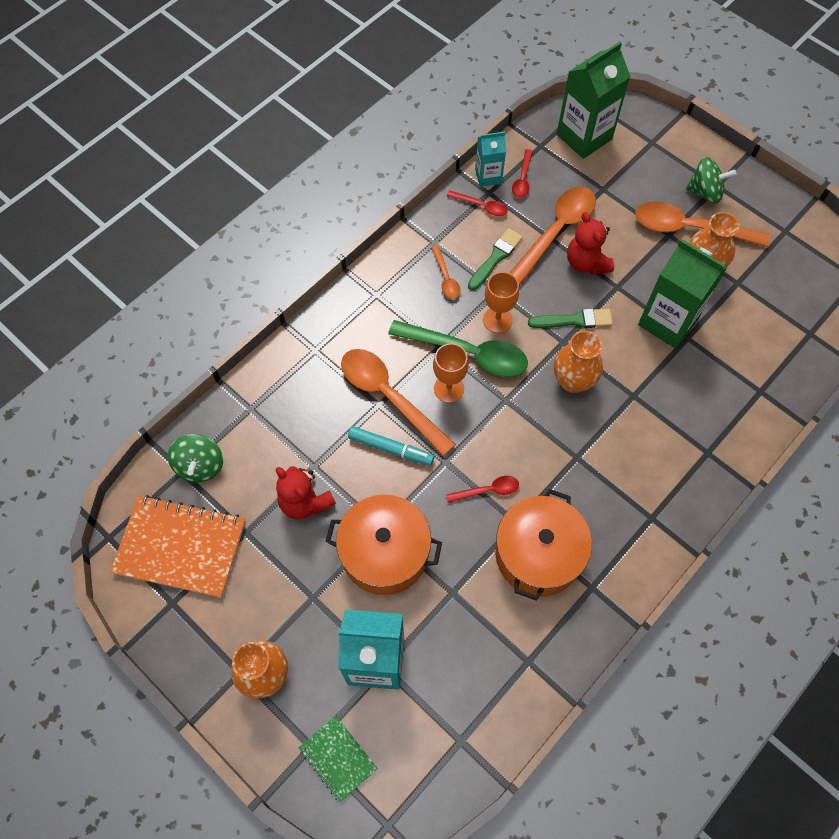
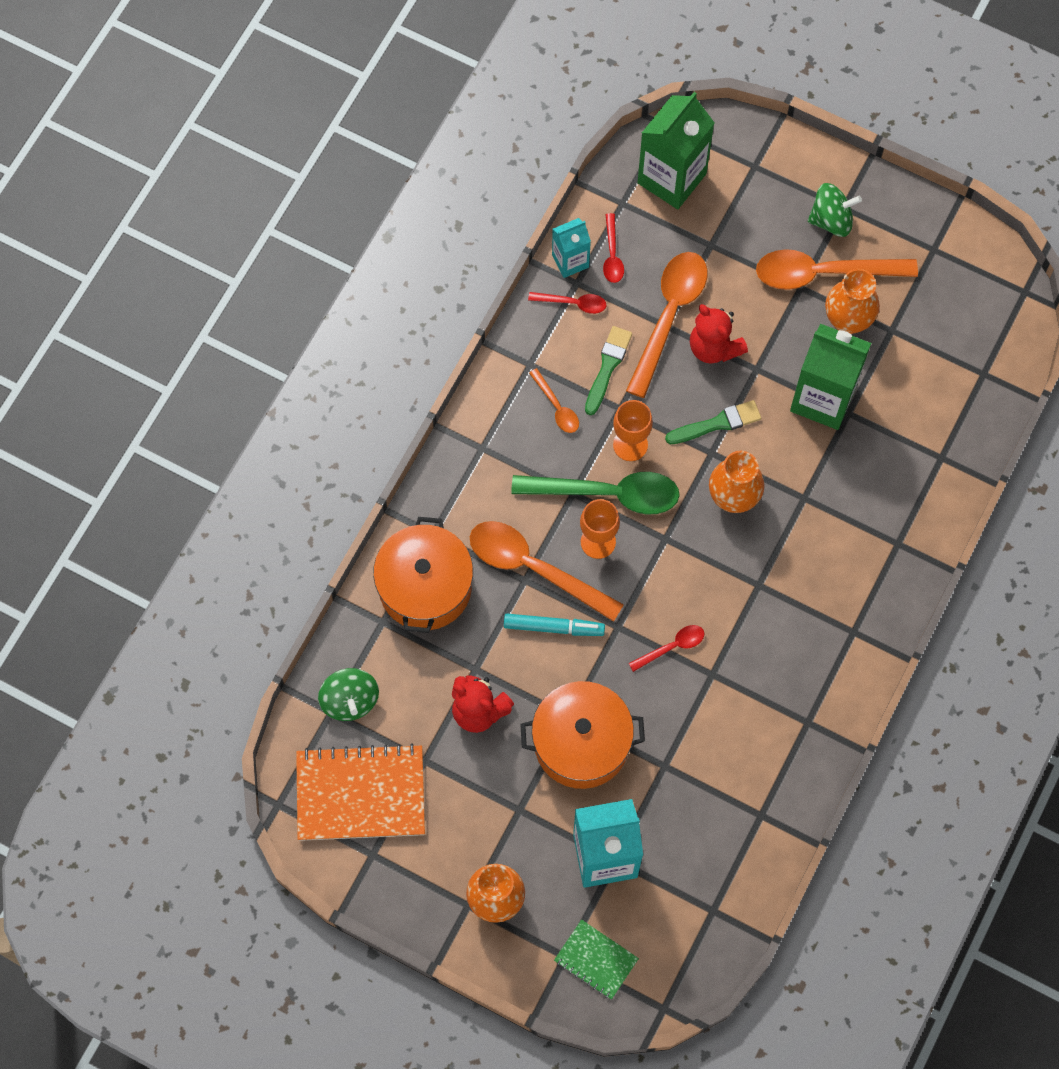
camera: 15 degrees left, 5 degrees up
(538, 554) = (743, 702): orange pot -> orange pot (425, 587)

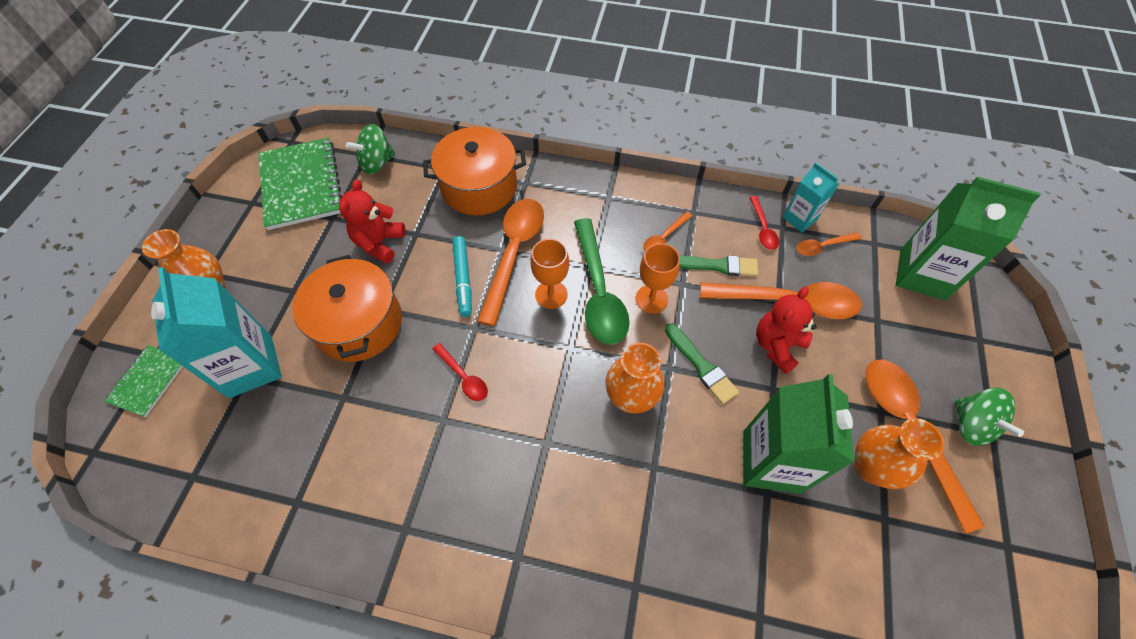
camera: 75 degrees right, 10 degrees down
(360, 794) = (301, 185): orange notebook -> green notebook
(612, 255) = (822, 246): red spoon -> orange spoon

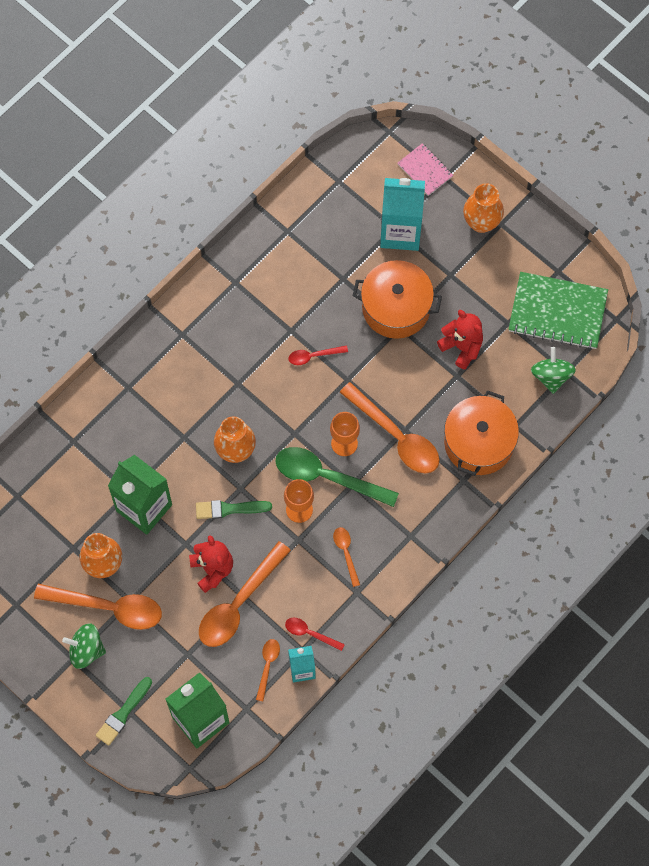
camera: 120 degrees right, 10 degrees up
(148, 381) = (425, 170): green notebook -> pink notebook
(463, 279) = (393, 390): turquoise marker -> none
(717, 266) = (298, 574): green brush -> green brush (123, 713)

